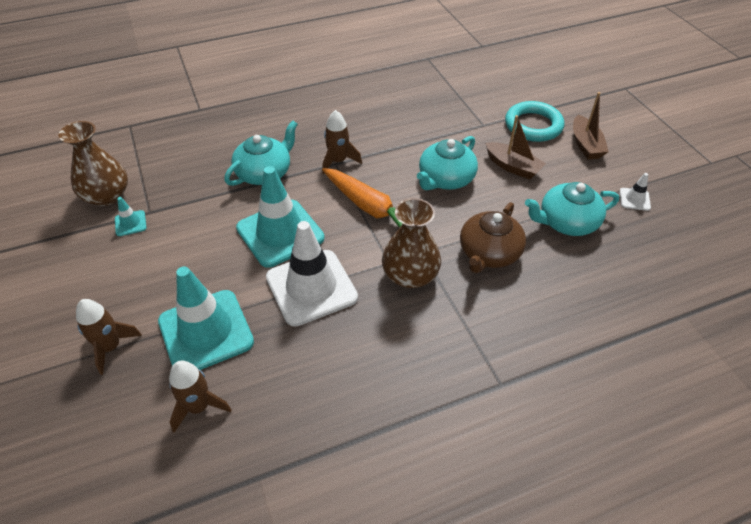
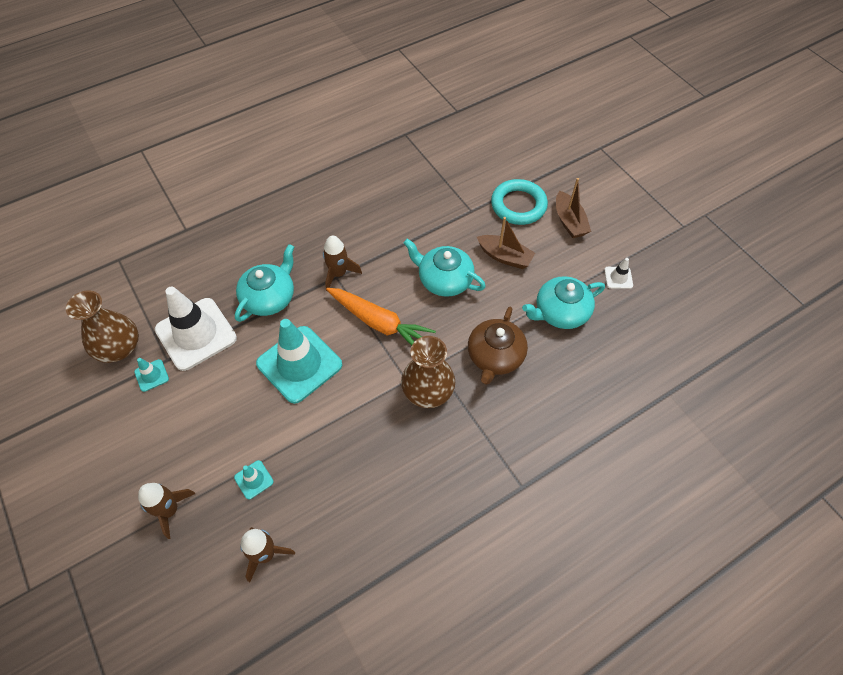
camera: 10 degrees left, 10 degrees up
(206, 332) = (254, 479): turquoise traffic cone -> turquoise traffic cone, size x0.42
(311, 287) = (340, 418): white traffic cone -> white traffic cone (196, 334)
(445, 179) = (444, 280): turquoise teapot -> turquoise teapot turned 90 degrees clockwise

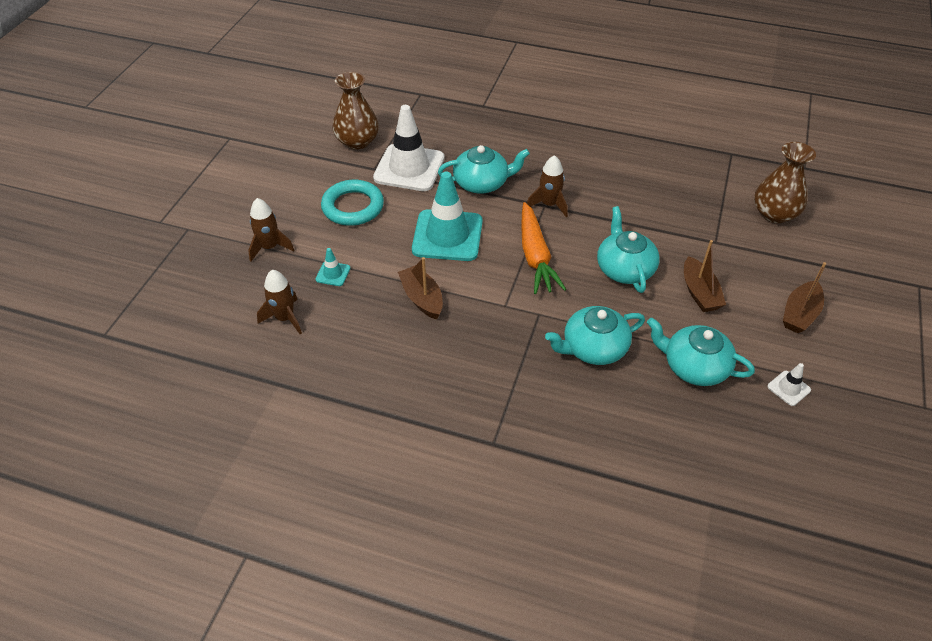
camera: 50 degrees right, 10 degrees down
(151, 375) = (354, 170): turquoise traffic cone -> none
(345, 432) = (422, 298): none -> brown boat
(428, 391) = (511, 324): brown vase -> brown vase (774, 213)
(495, 356) = (593, 348): brown teapot -> turquoise teapot
(518, 205) = (765, 268): turquoise ring -> turquoise ring (353, 207)

